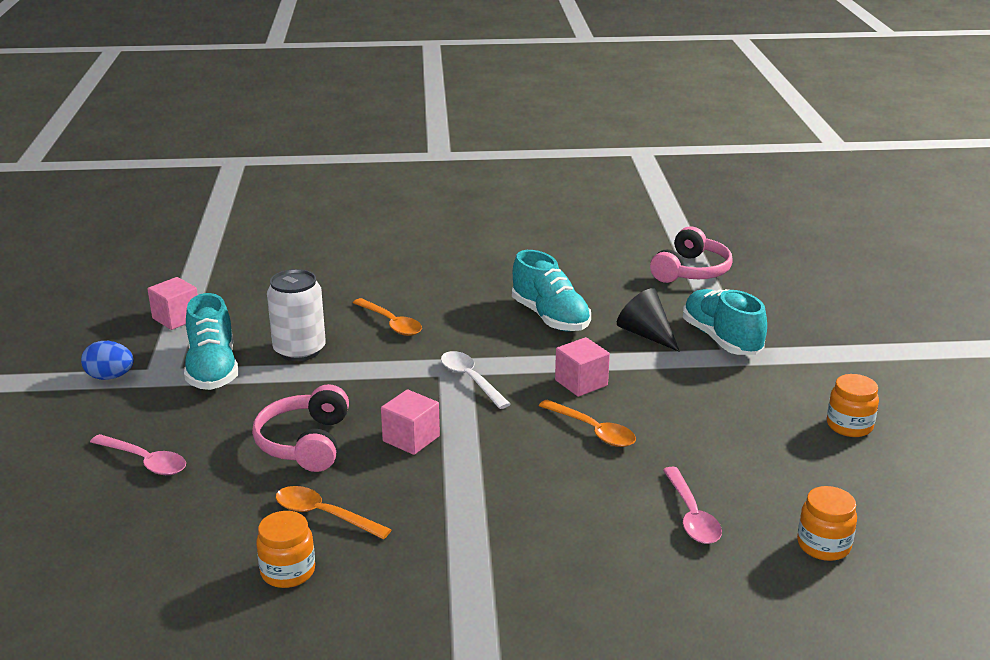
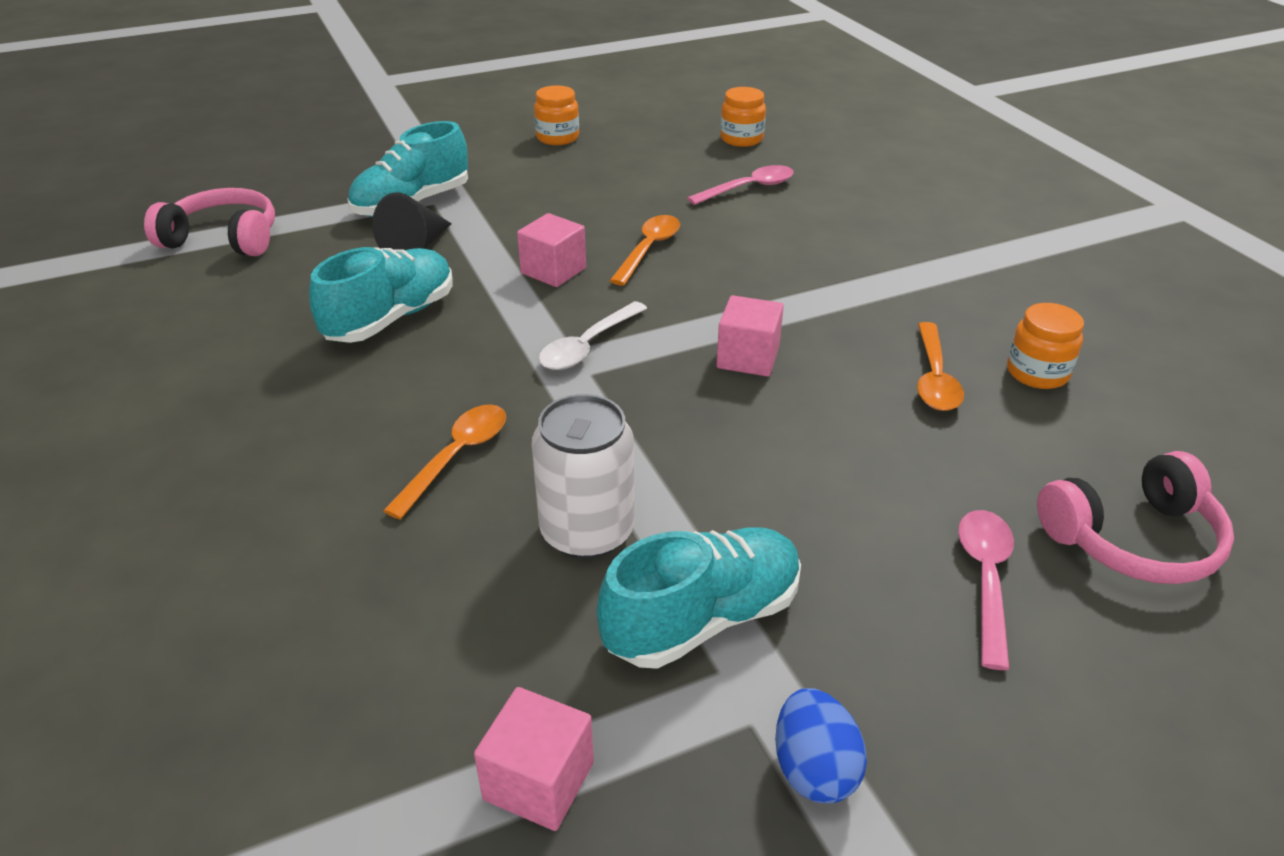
camera: 110 degrees left, 10 degrees up
(305, 443) = (820, 438): pink headphones -> pink headphones (1133, 540)

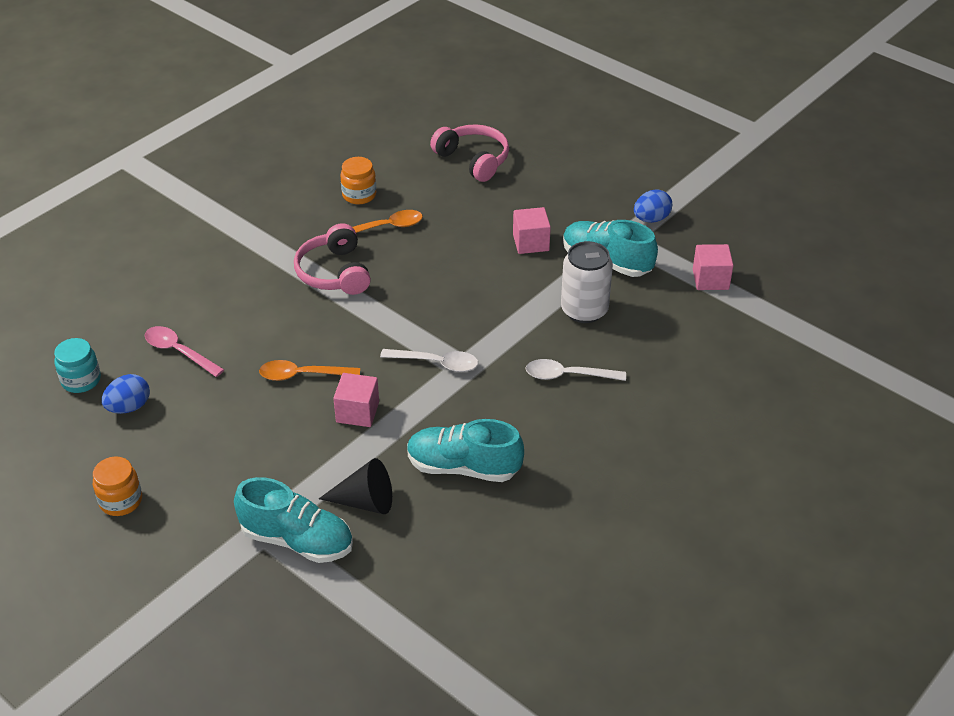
camera: 115 degrees left, 5 degrees up
(224, 238) = (417, 634): pink headphones -> pink headphones (334, 273)
(456, 457) = (568, 375): orange spoon -> white spoon
(681, 155) = (129, 407): none -> blue egg
(741, 139) = (81, 380): orange jar -> turquoise jar
(748, 358) = (408, 296): pink cube -> pink cube (531, 243)
(985, 580) = (526, 194): pink spoon -> none

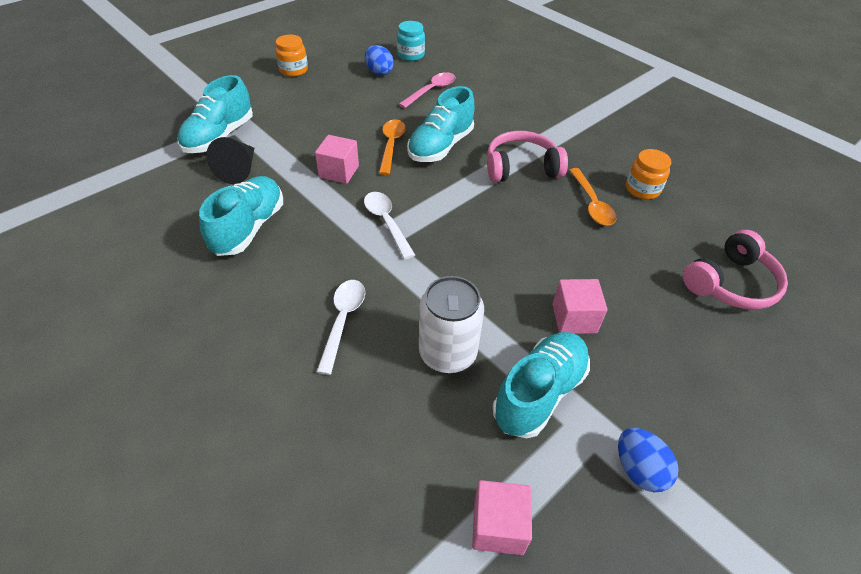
camera: 95 degrees right, 5 degrees up
(301, 334) = (440, 146): none -> turquoise shoe
(436, 363) = (386, 222): white spoon -> white spoon turned 135 degrees clockwise

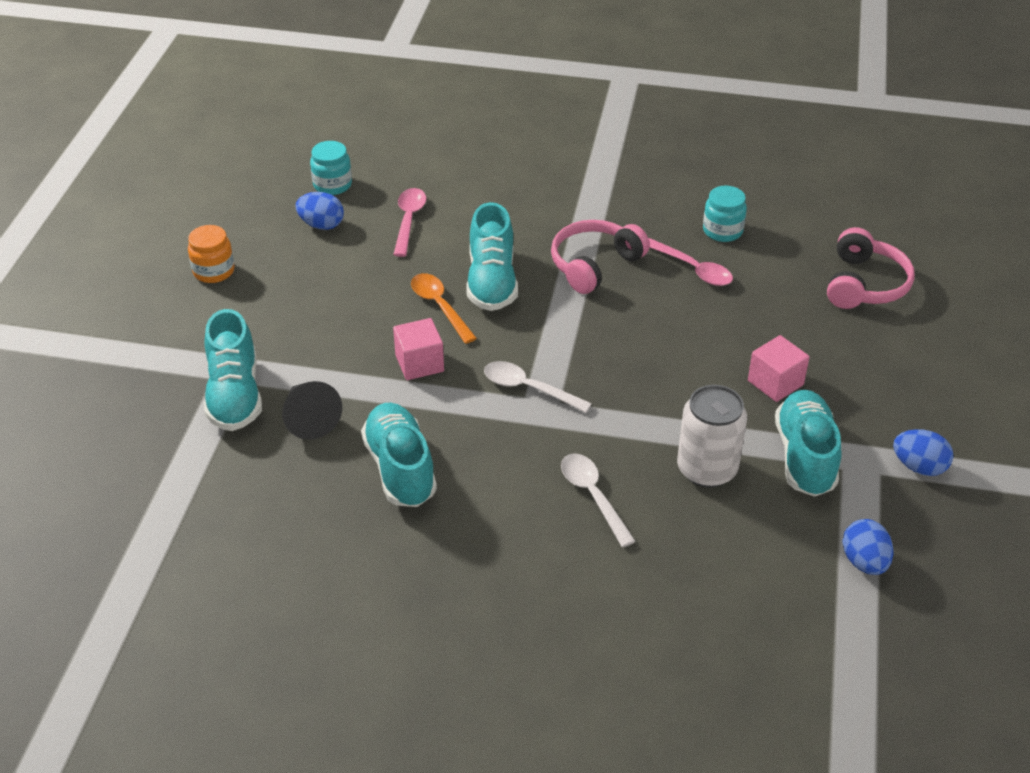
camera: 35 degrees left, 5 degrees down
(498, 526) = (864, 562): pink cube -> blue egg
(592, 203) = (693, 269): orange spoon -> pink spoon
(642, 189) = (722, 231): orange jar -> turquoise jar

